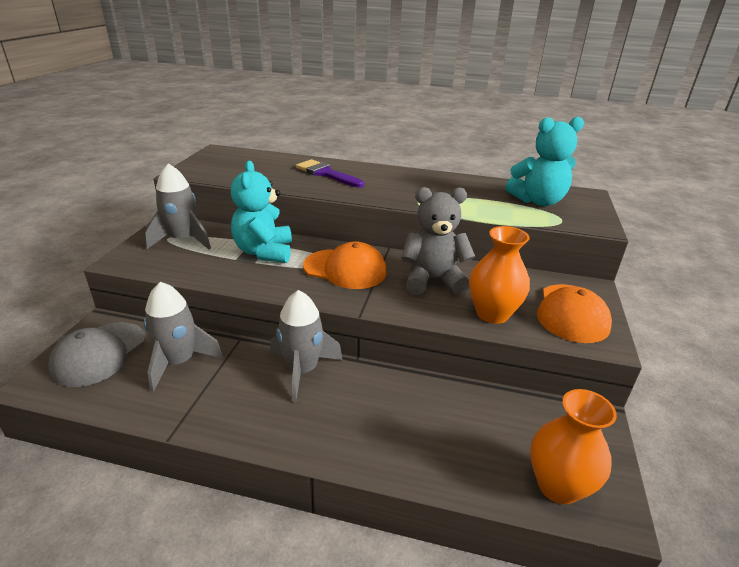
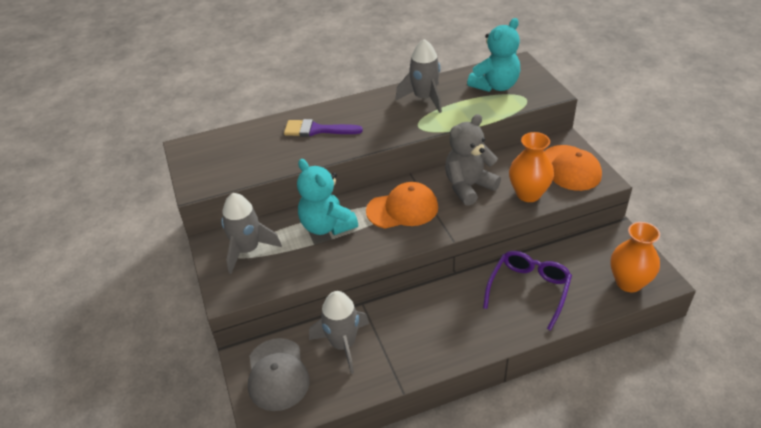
camera: 30 degrees left, 10 degrees up
(302, 370) = (431, 300): grey rocket -> grey rocket (424, 98)
(416, 419) = (529, 290): none -> purple glasses

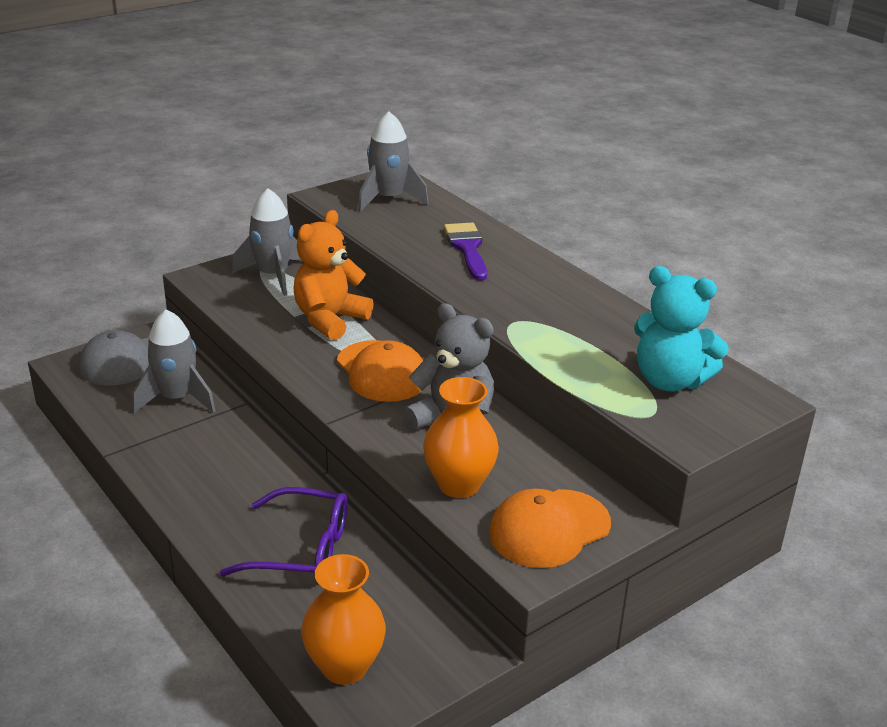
camera: 70 degrees right, 10 degrees down
(327, 226) = (330, 319): turquoise teddy bear -> orange teddy bear
(424, 98) = (591, 319): grey rocket -> grey rocket (388, 199)

